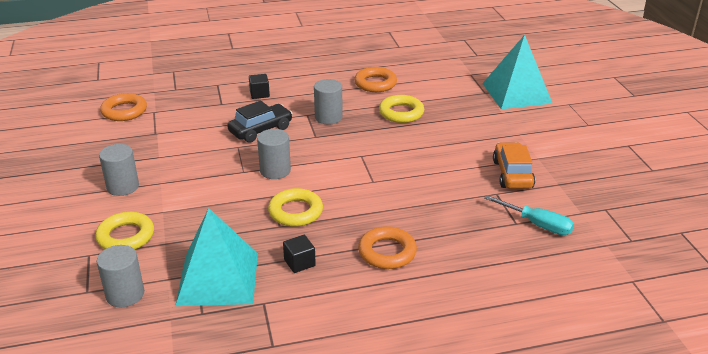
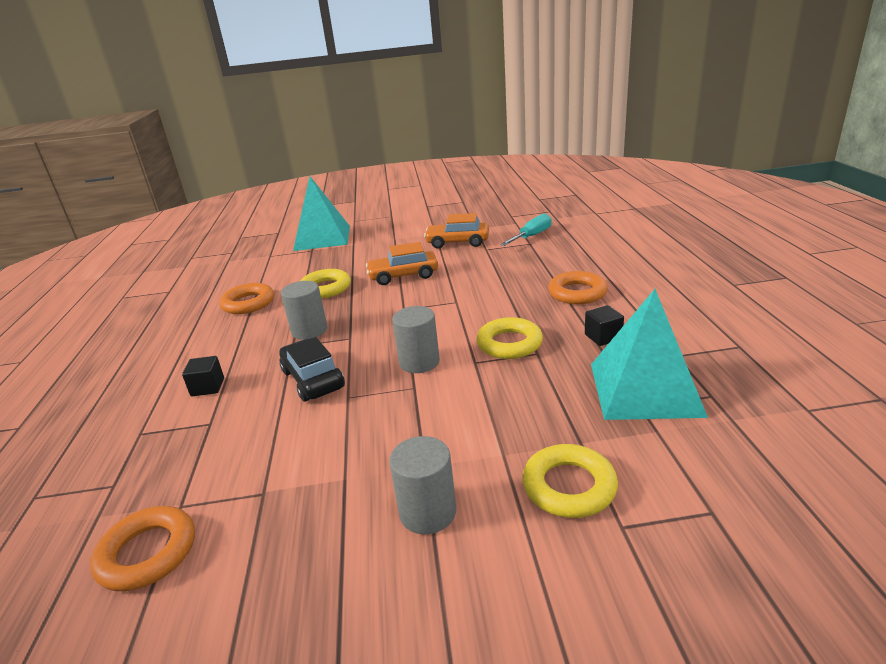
camera: 80 degrees left, 5 degrees down
(125, 294) = (703, 467): grey cylinder -> none
(426, 149) = (403, 276): none -> orange car

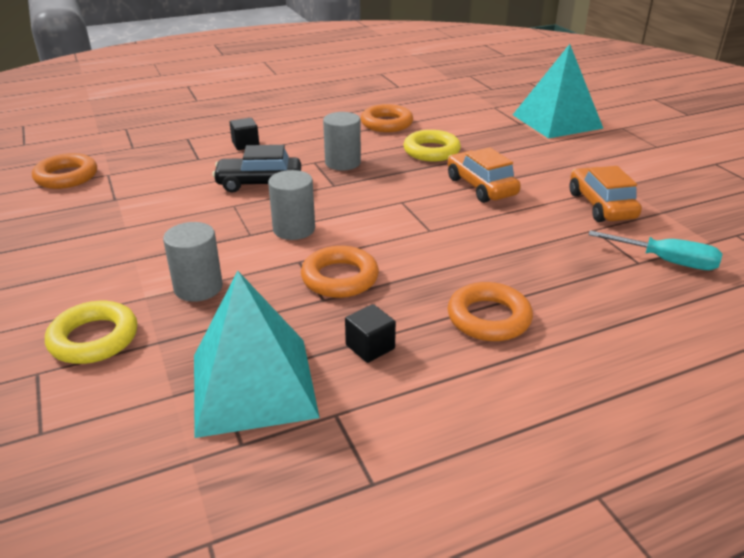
camera: 70 degrees right, 5 degrees up
(313, 379) = (259, 183): black car -> black car turned 135 degrees counterclockwise
(427, 512) = (78, 270): grey cylinder -> grey cylinder (198, 288)
(509, 344) = (340, 278): yellow ring -> orange ring

